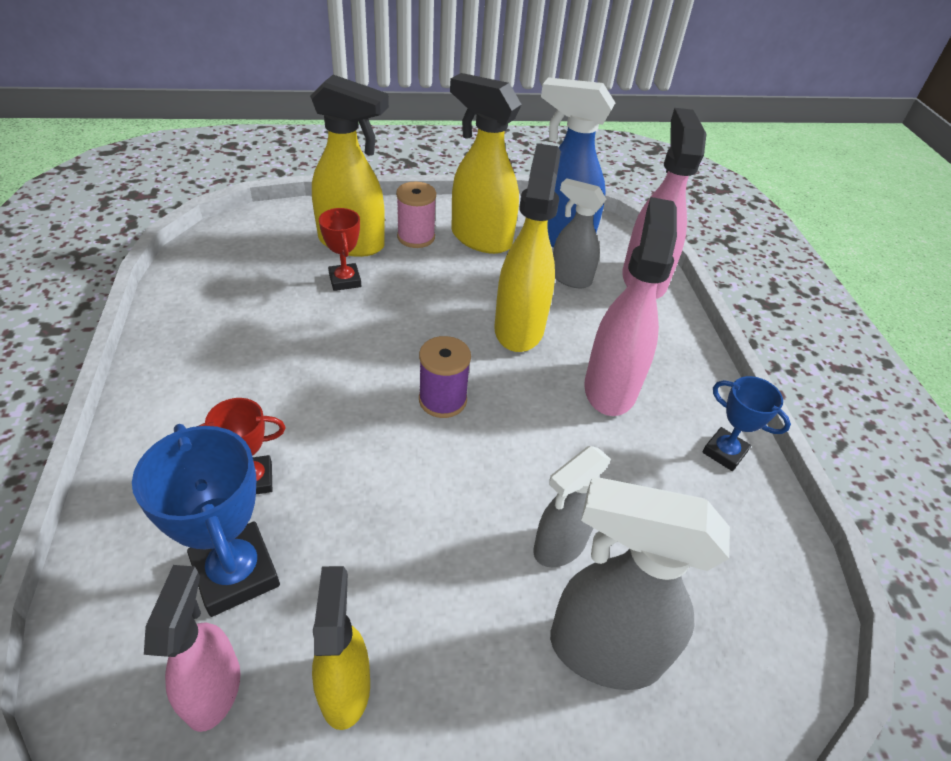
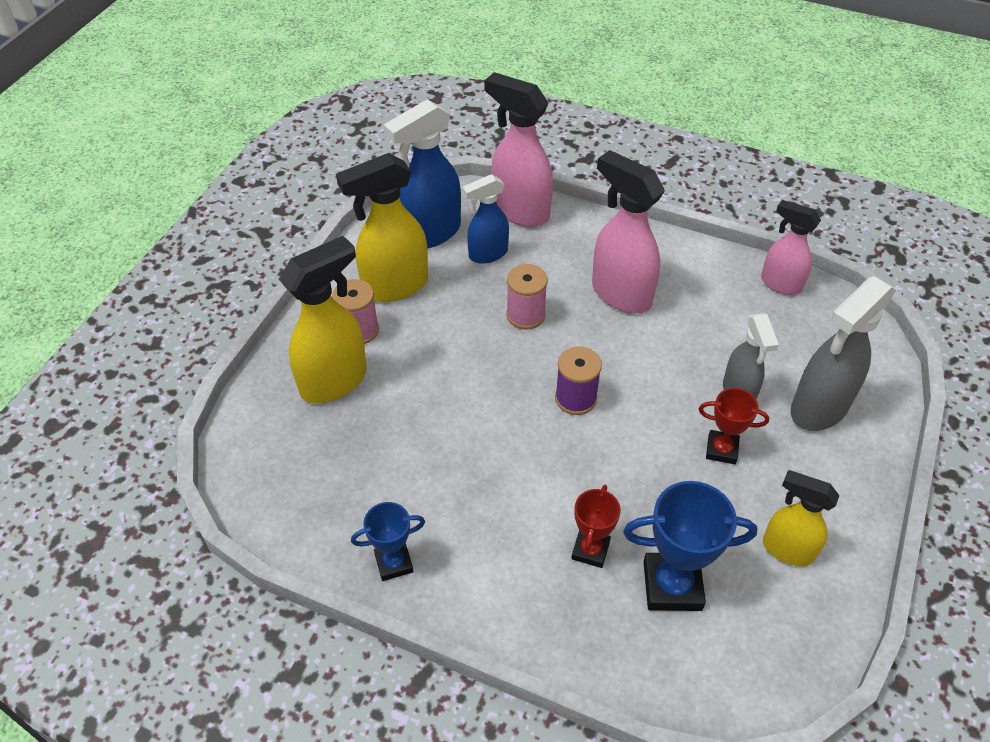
camera: 55 degrees left, 5 degrees up
(214, 689) = (757, 623): pink spray bottle -> pink spray bottle (780, 284)
(345, 280) = (387, 407): red trophy -> red trophy (721, 449)
(519, 328) = (525, 315): yellow spray bottle -> pink spool
(569, 278) = (487, 254): grey spray bottle -> blue spray bottle
(724, 452) = (710, 267): blue trophy -> blue trophy (394, 563)

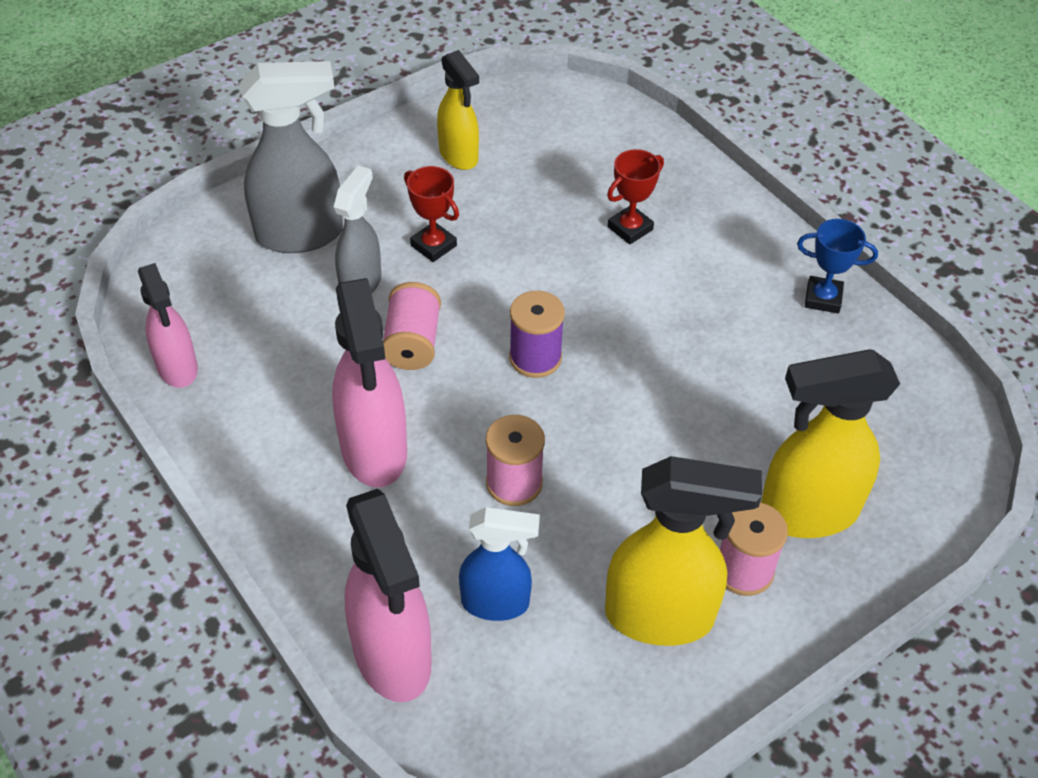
camera: 150 degrees left, 0 degrees up
(430, 233) = (554, 687): blue spray bottle -> none
(663, 368) = (412, 343): none -> pink spool
(672, 585) = (580, 176): blue trophy -> none

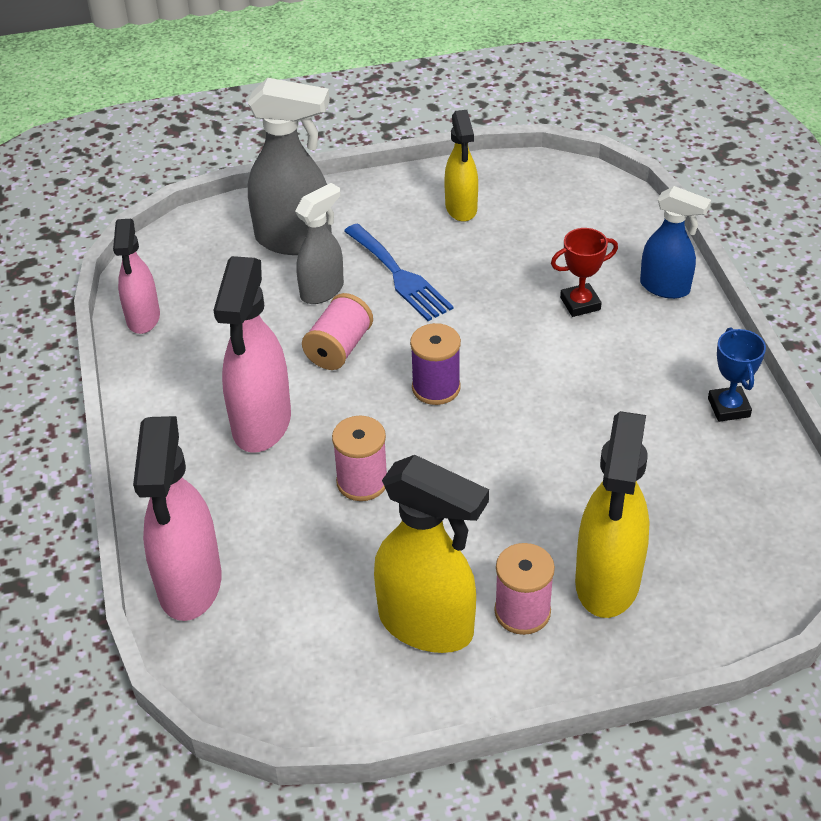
camera: 25 degrees right, 5 degrees down
(433, 245) = (399, 276): red trophy -> blue fork
(496, 603) = (295, 570): blue spray bottle -> blue spray bottle (665, 288)
(806, 513) = (607, 582): yellow spray bottle -> yellow spray bottle turned 90 degrees counterclockwise
(823, 298) = (728, 407): blue trophy -> blue trophy turned 45 degrees clockwise

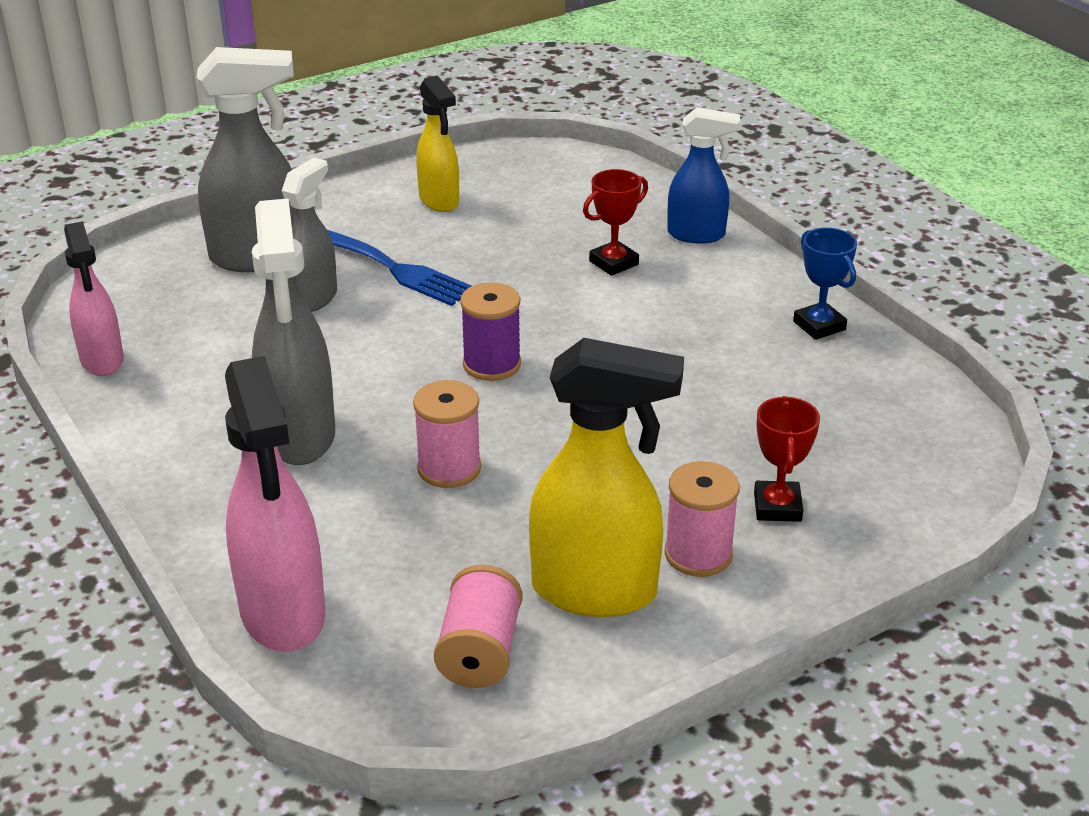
camera: 20 degrees left, 10 degrees down
(261, 424) = (299, 436): pink spray bottle -> grey spray bottle
(339, 348) = (360, 348): pink spool -> pink spool (480, 651)
(607, 582) = (777, 507): yellow spray bottle -> red trophy

